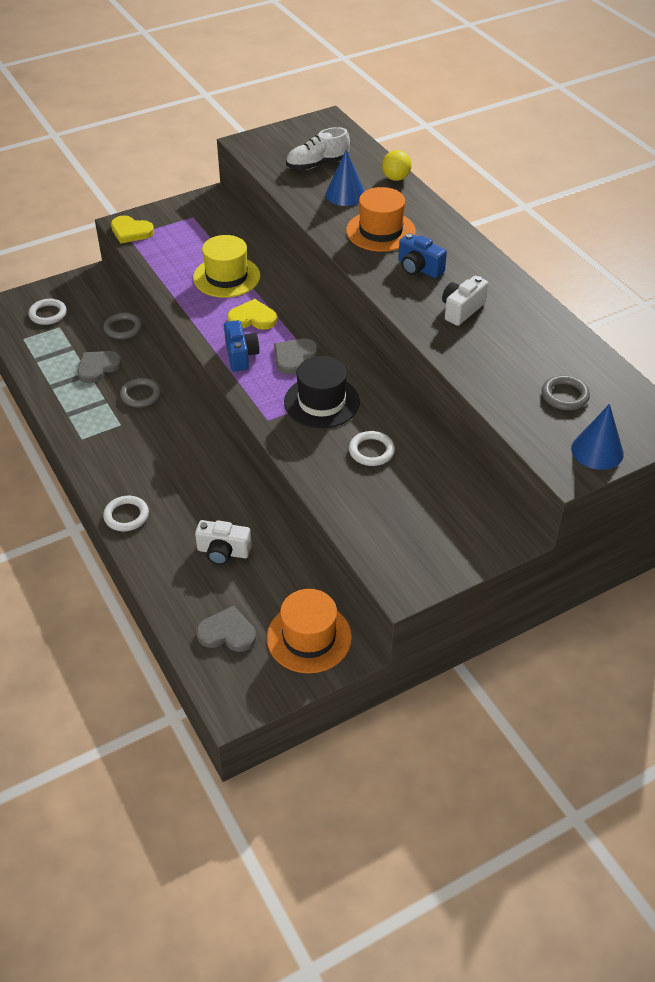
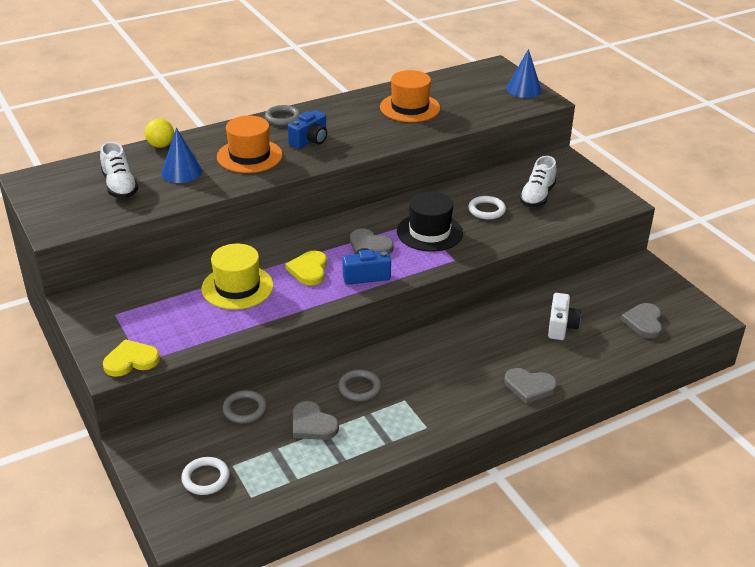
camera: 90 degrees left, 10 degrees down
(126, 516) = (529, 386): white ring -> grey heart
(131, 231) = (131, 360): yellow heart -> yellow heart turned 135 degrees counterclockwise
(309, 637) = (636, 282): orange hat -> orange hat (410, 108)
(408, 500) = (537, 196): none -> white shoe
(461, 310) = (369, 125): white camera -> none
(565, 395) = (469, 95): grey ring -> grey ring (282, 118)

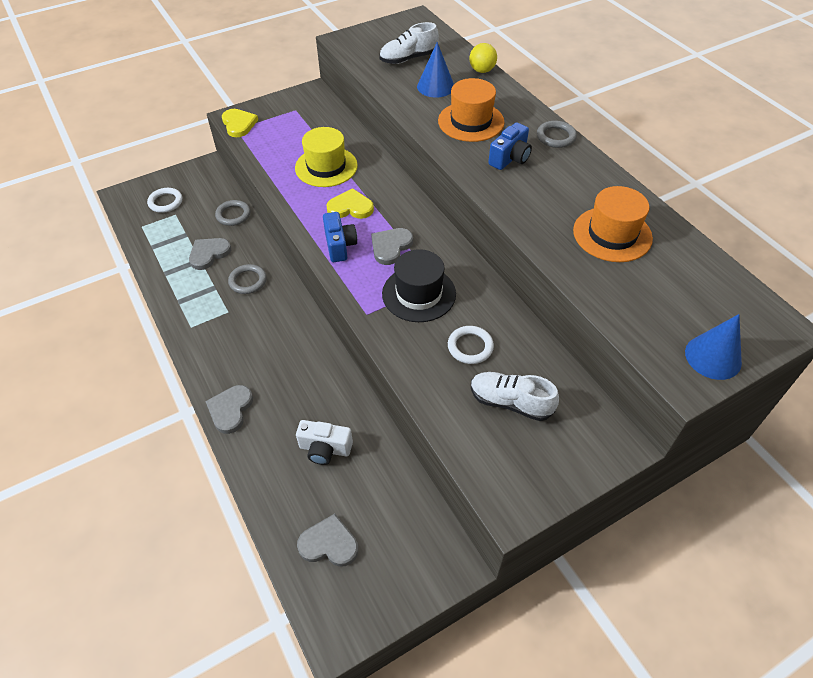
camera: 90 degrees right, 15 degrees up
(310, 141) = (510, 158): blue camera -> blue camera turned 90 degrees counterclockwise

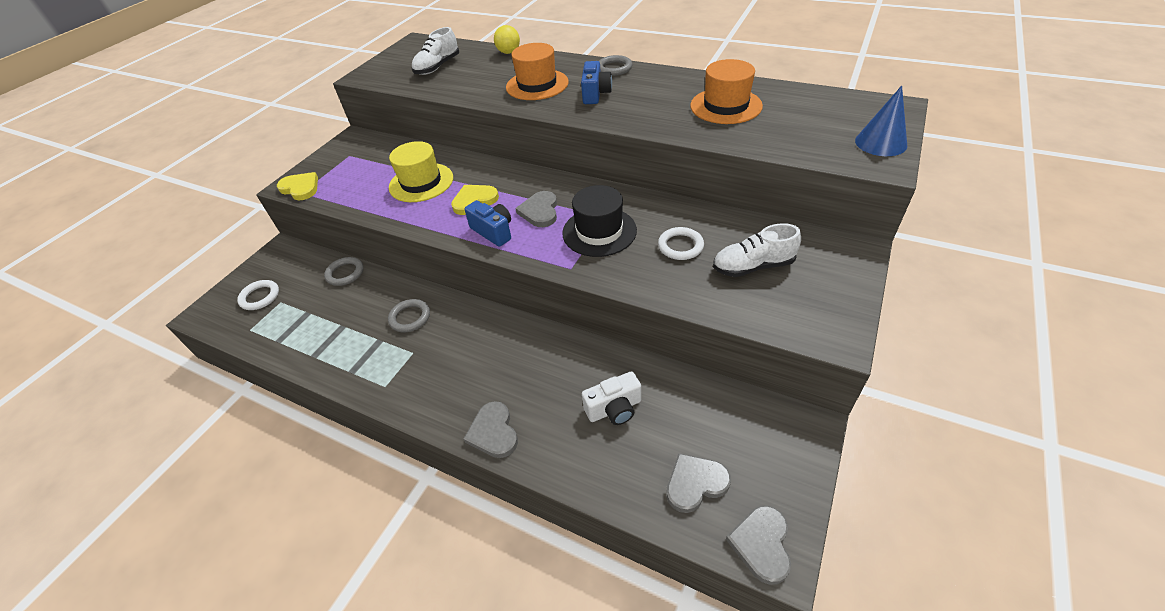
camera: 30 degrees left, 5 degrees down
(209, 254) = (348, 316): grey heart -> grey heart (761, 544)
(435, 86) = (481, 75): blue cone -> none

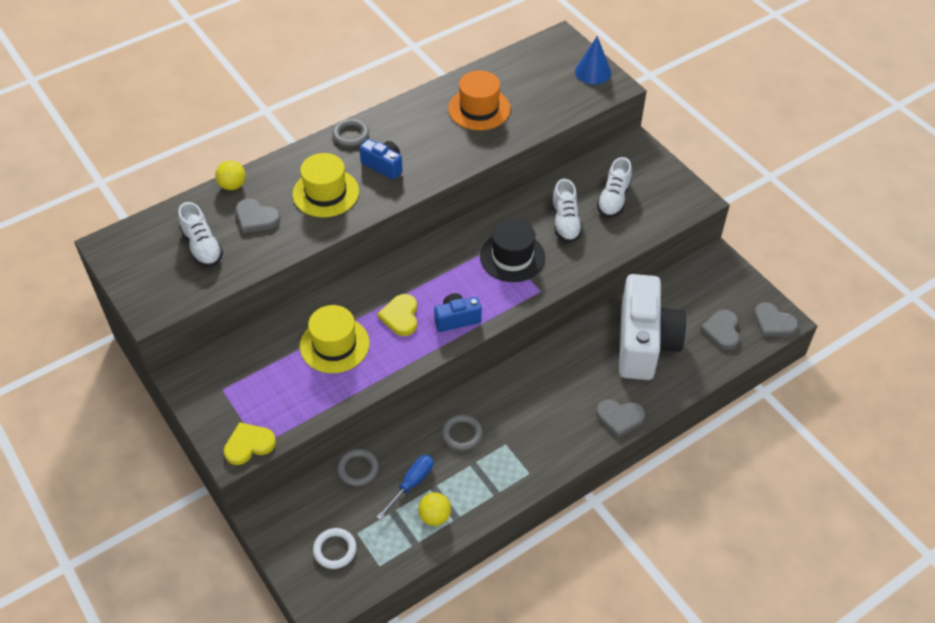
camera: 65 degrees left, 5 degrees up
(310, 341) = (435, 516): none -> yellow ball
(341, 310) = (411, 484): none -> blue screwdriver
(537, 85) = (326, 193): orange hat -> yellow hat
(540, 211) = (455, 280): grey heart -> grey heart (256, 218)
(614, 409) = (644, 343): white camera -> white camera, size x2.17
(680, 246) = (565, 222): white ring -> white shoe

